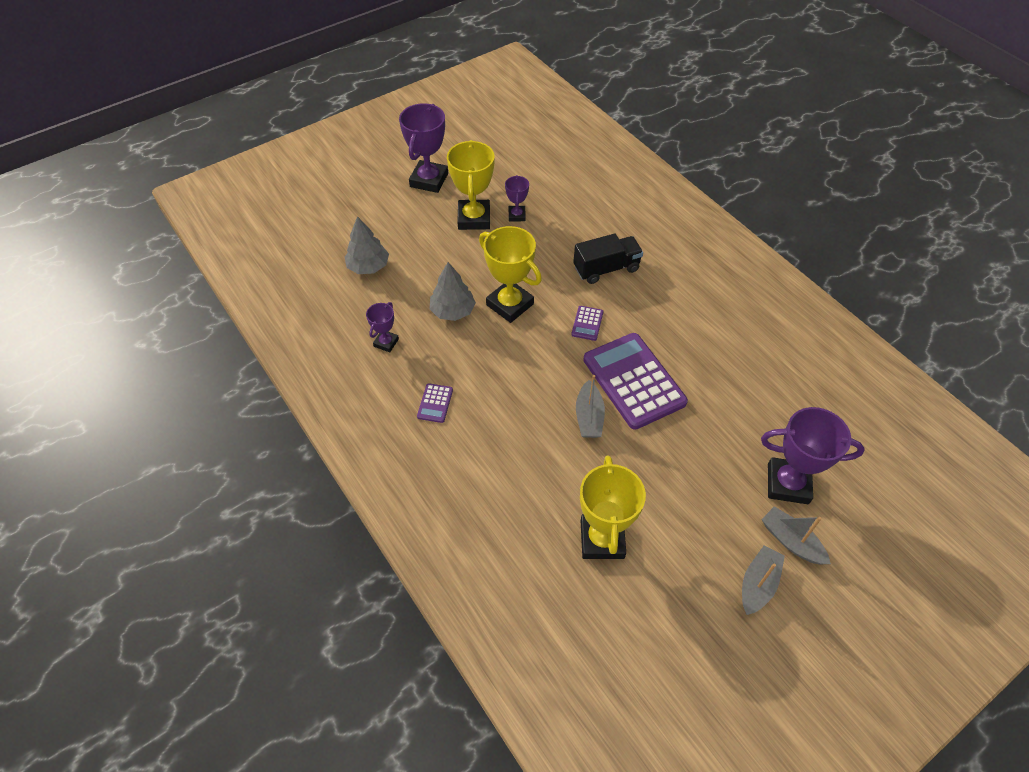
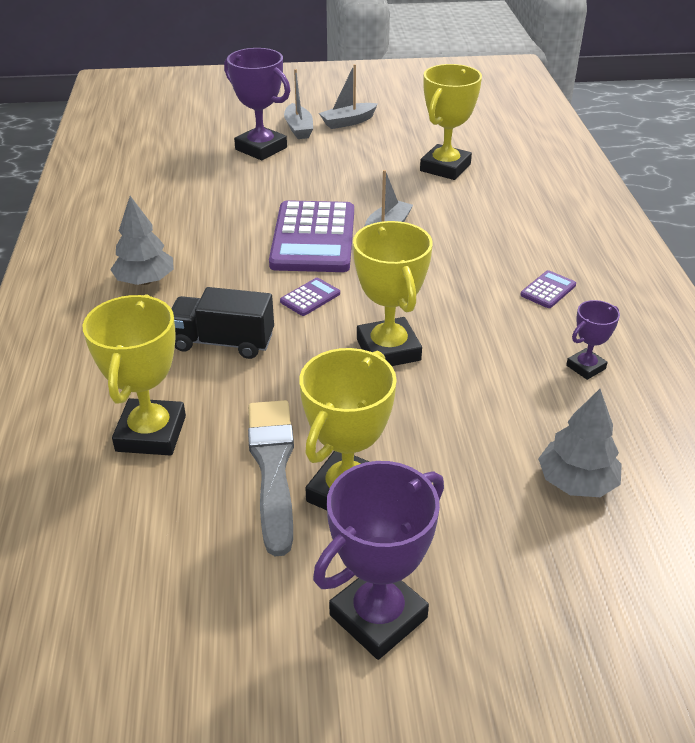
camera: 150 degrees left, 15 degrees down
(453, 311) = (472, 370): grey tree -> grey tree (145, 281)
(516, 215) = (273, 467): purple trophy -> grey brush
(587, 207) = (151, 433): none -> yellow trophy

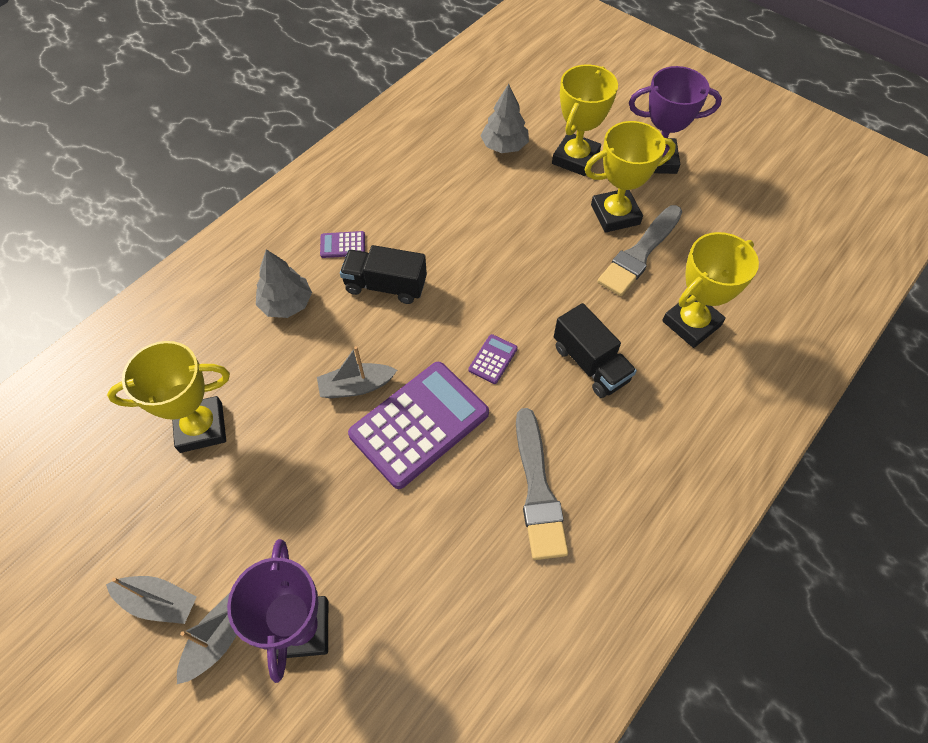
camera: 135 degrees left, 20 degrees up
(145, 281) = (595, 480): grey tree -> grey tree (286, 304)
(185, 255) = (537, 489): none -> grey brush
(310, 297) = (493, 359): purple calculator -> purple calculator turned 120 degrees clockwise
(388, 350) = (495, 278): yellow trophy -> yellow trophy (575, 158)
(466, 288) = (385, 286): none -> black truck
(585, 367) = (408, 187): purple trophy -> none

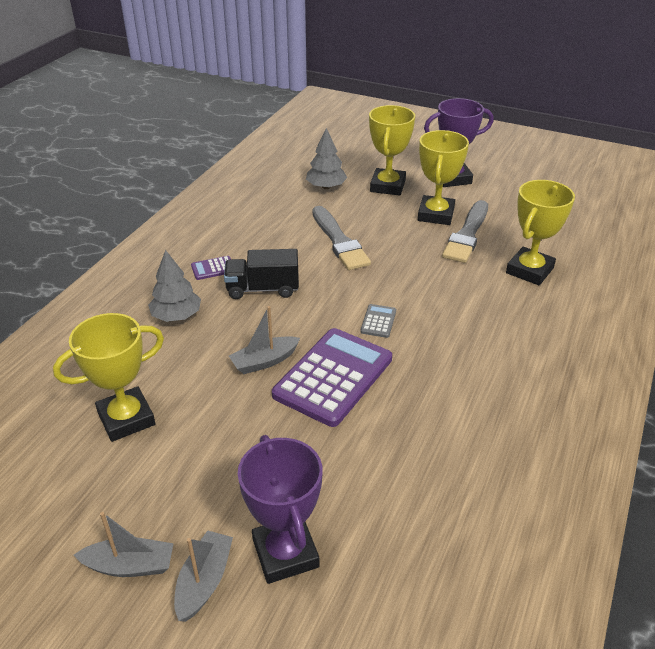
camera: 15 degrees left, 20 degrees down
(493, 359) = (378, 321): purple calculator -> grey calculator
(537, 489) = (458, 402): grey brush -> grey brush (339, 241)
(590, 364) = (461, 310): black truck -> none
(615, 214) = (436, 214): yellow trophy -> yellow trophy turned 45 degrees counterclockwise

